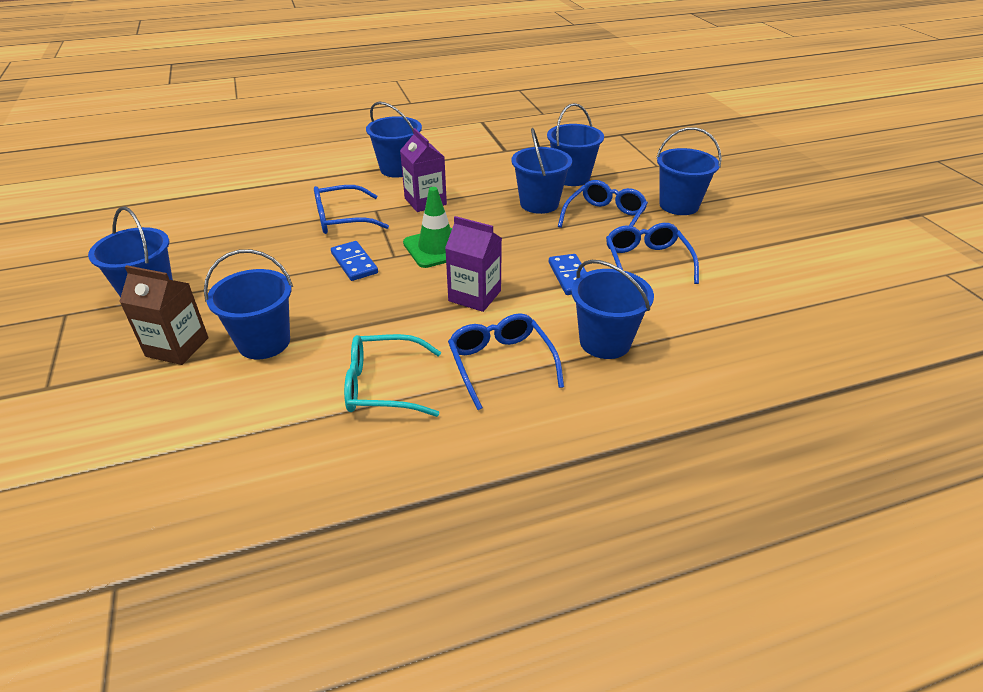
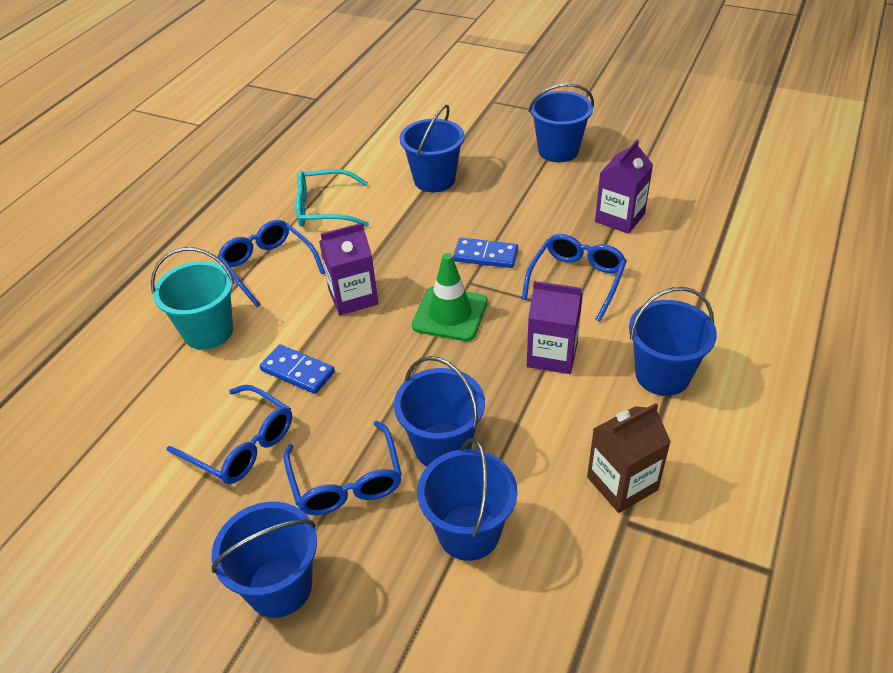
camera: 135 degrees right, 5 degrees up
(177, 347) = (475, 148): brown carton -> brown carton (622, 483)
(244, 229) = (619, 218): none -> purple carton
(383, 386) = (324, 209): turquoise glasses -> turquoise glasses turned 135 degrees counterclockwise
(500, 363) = (268, 266): blue glasses -> blue glasses turned 150 degrees counterclockwise
(605, 342) = (208, 331): blue bucket -> turquoise bucket

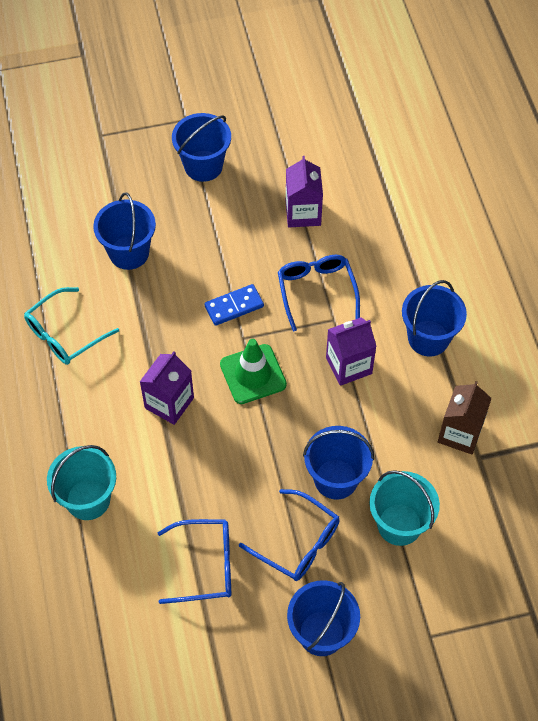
camera: 40 degrees left, 15 degrees up
(268, 266) = (75, 416): blue glasses -> none
(297, 371) = (188, 488): blue domino -> none
(468, 532) = (399, 524): blue bucket -> turquoise bucket

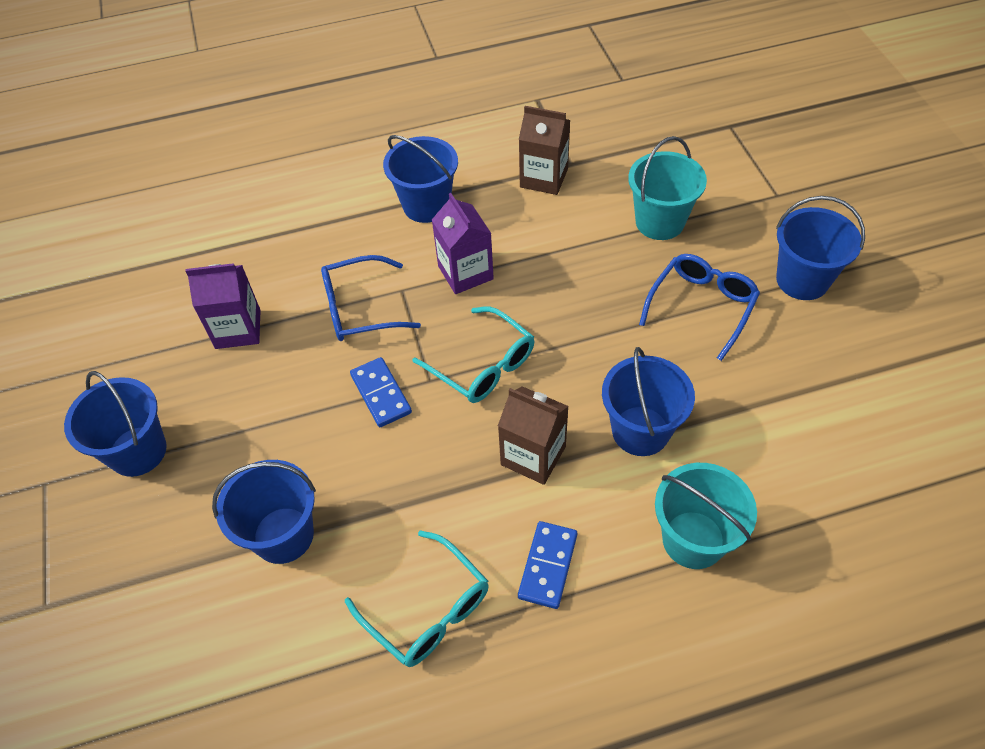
camera: 90 degrees left, 5 degrees down
(83, 405) = (548, 566): none -> blue domino
(169, 403) = (533, 455): purple carton -> brown carton
(206, 565) = (752, 393): blue glasses -> none
(253, 374) = (483, 365): green traffic cone -> turquoise glasses
(336, 479) = (615, 277): blue bucket -> blue bucket (640, 431)

